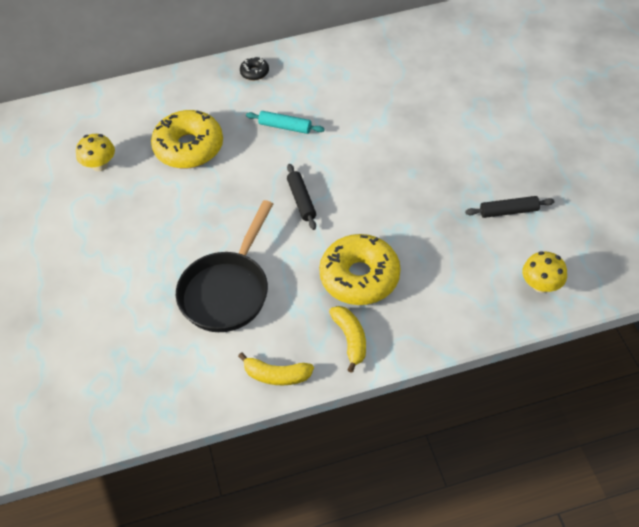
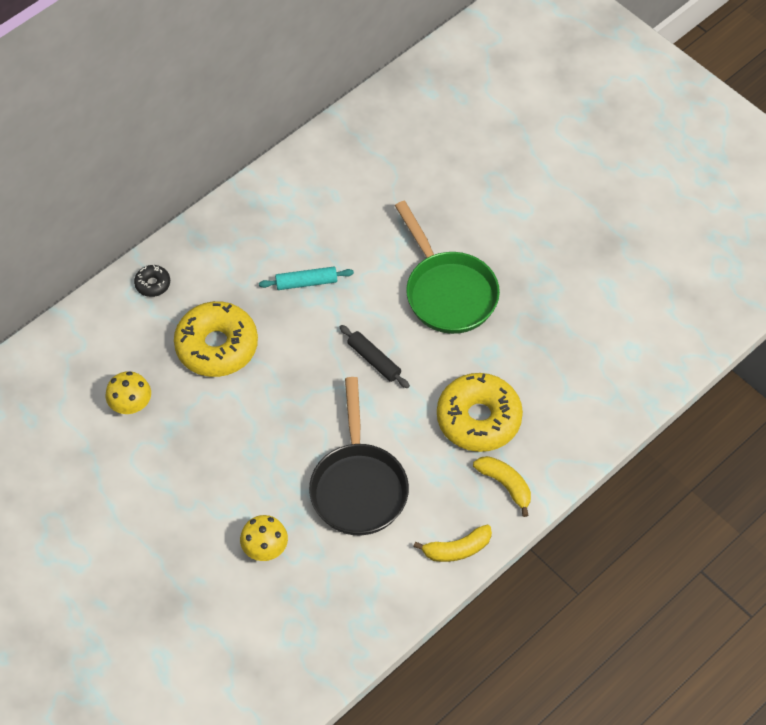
camera: 30 degrees left, 5 degrees up
(254, 72) = (232, 228): black donut -> black donut (153, 284)
(393, 171) = (448, 292): none -> green pan
(508, 211) = (583, 292): black rolling pin -> none
(541, 285) = (650, 358): yellow mushroom -> yellow mushroom (265, 548)

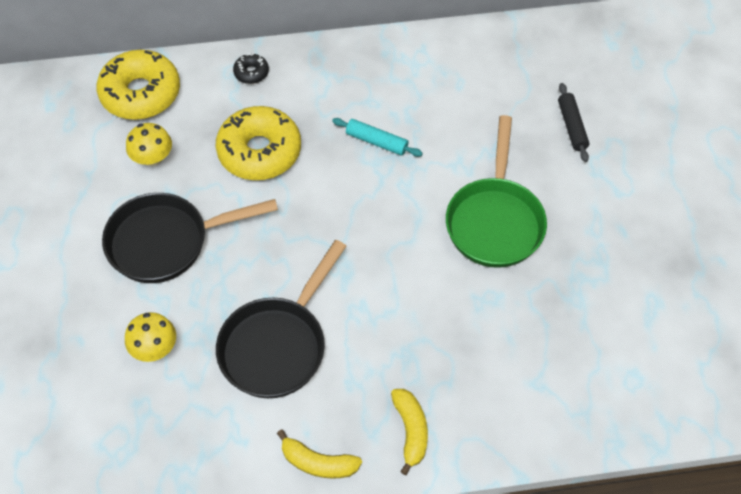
camera: 35 degrees right, 0 degrees up
(203, 463) = (167, 242): none -> black pan
(374, 360) = (381, 241): black rolling pin -> black rolling pin (572, 126)
(478, 419) = (434, 352): yellow donut -> yellow donut (141, 93)

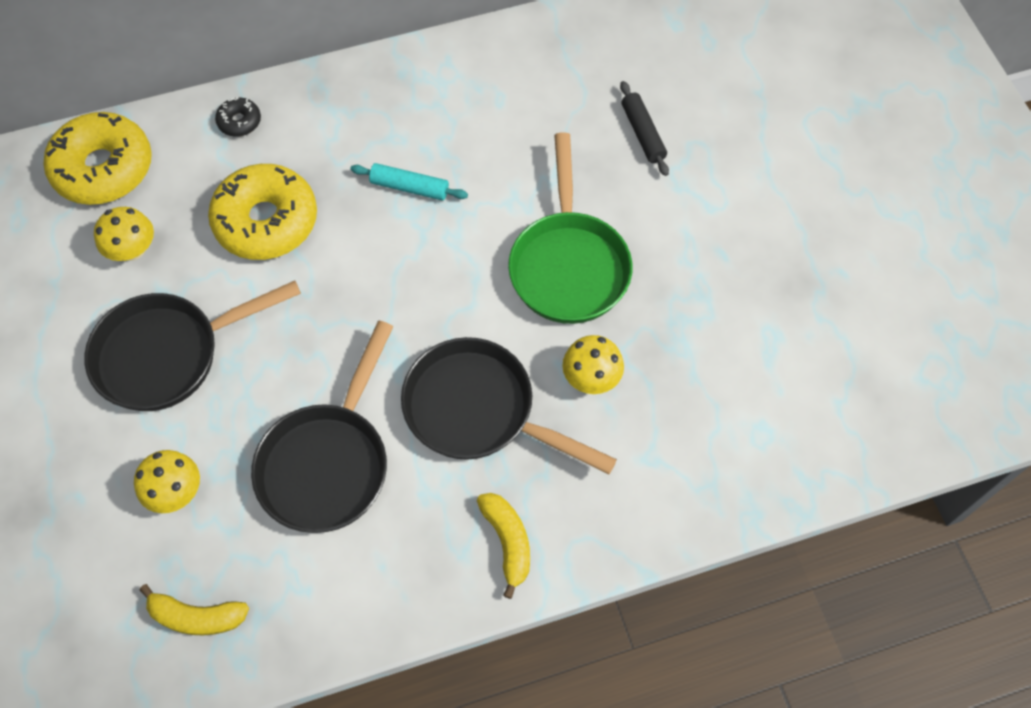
camera: 10 degrees left, 5 degrees up
(318, 462) = (401, 601): yellow banana -> yellow banana (196, 617)
(404, 324) = (478, 411): none -> black pan
(499, 312) = (591, 377): none -> yellow mushroom

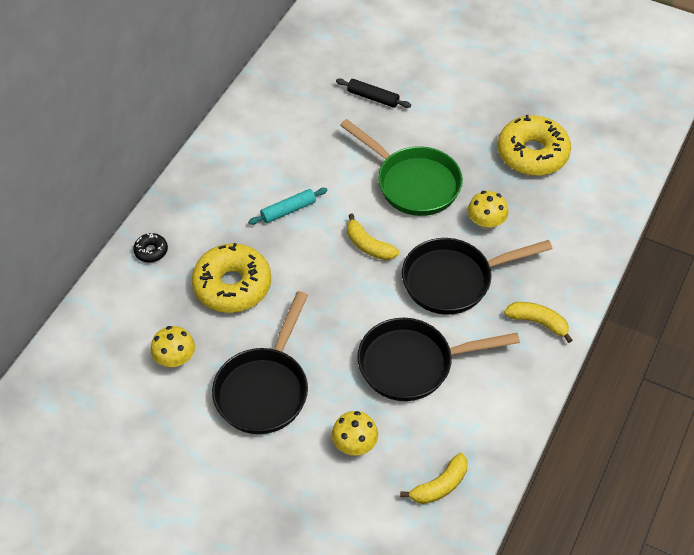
camera: 45 degrees left, 10 degrees down
(103, 168) = (101, 335): yellow donut -> yellow donut (532, 154)
(328, 462) = (413, 364): black pan -> black pan turned 105 degrees clockwise
(440, 294) = (368, 245): none -> yellow banana

